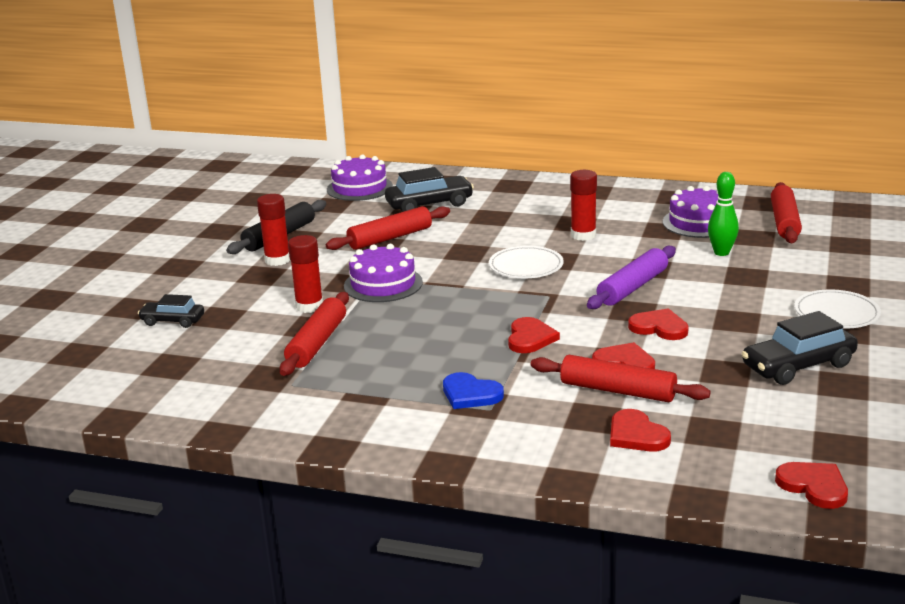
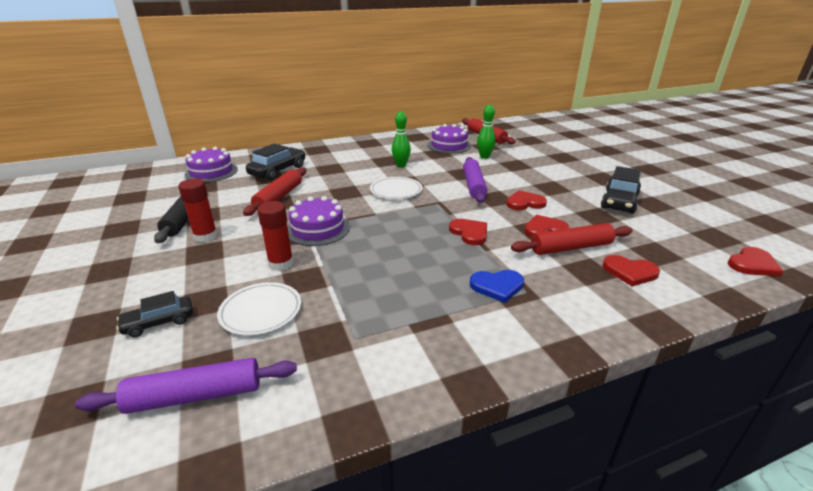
camera: 40 degrees left, 5 degrees up
(148, 377) = (195, 395): none -> purple rolling pin
(317, 343) = (327, 291): red rolling pin -> none
(583, 235) = (401, 165): red glue stick -> green bowling pin
(814, 486) = (752, 264): red heart -> red heart turned 135 degrees clockwise
(836, 313) = (584, 171): white plate -> white plate (261, 311)

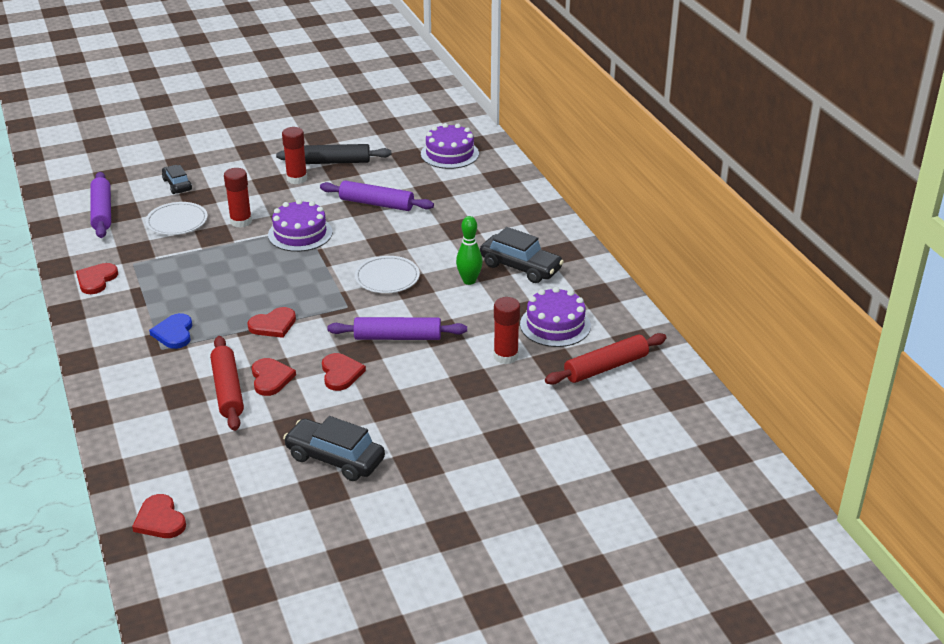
camera: 90 degrees right, 5 degrees up
(278, 171) = (452, 194): black car -> black car (520, 267)
(278, 197) = (376, 204): red rolling pin -> purple rolling pin
(484, 157) = (506, 356): green bowling pin -> red glue stick
(630, 272) = (172, 420): red heart -> red heart (96, 280)

